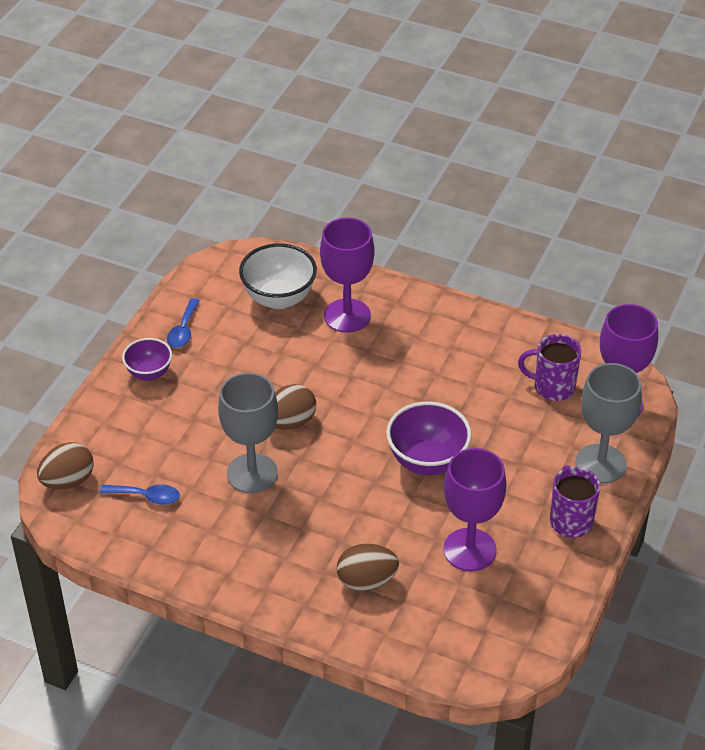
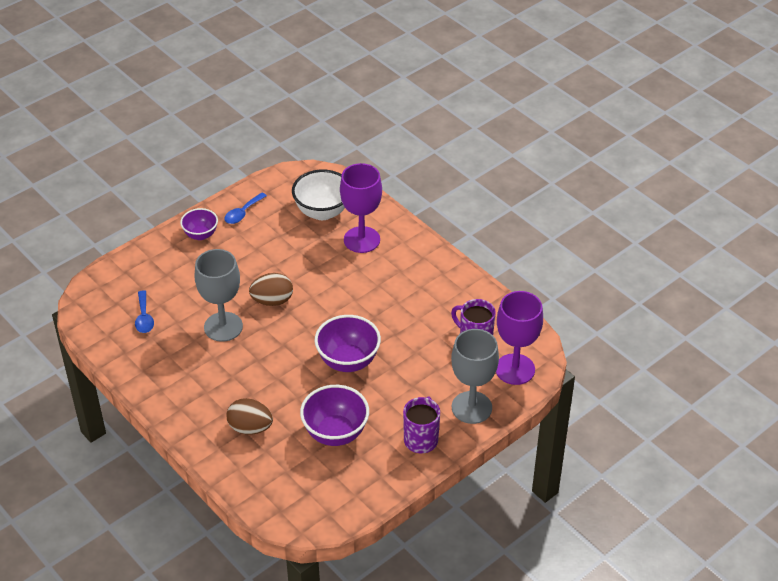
camera: 25 degrees right, 0 degrees up
(68, 481) = (101, 289): brown egg -> none
(146, 496) = (144, 317): blue spoon -> blue spoon turned 45 degrees clockwise
(469, 550) = (335, 433): purple goblet -> purple bowl

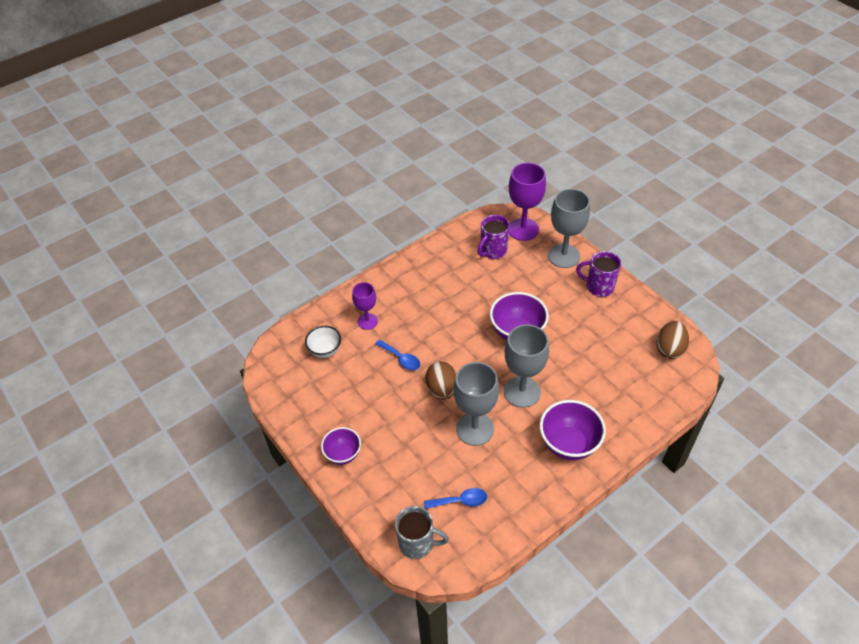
camera: 85 degrees left, 5 degrees up
(105, 290) = (417, 543): none -> grey mug
(243, 213) = (316, 417): blue spoon -> blue spoon (401, 359)
(250, 428) = (598, 403): brown egg -> brown egg (669, 349)
(267, 364) = (522, 392): none -> grey goblet
(322, 212) = (325, 351): white bowl -> white bowl, size x0.62
(335, 433) = (598, 341): purple bowl -> purple bowl (568, 444)
(362, 240) = (367, 321): purple goblet -> purple goblet, size x0.60

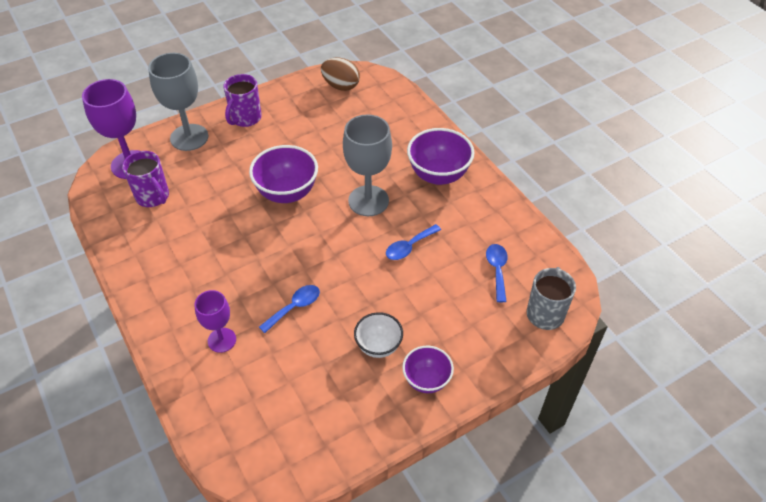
camera: 85 degrees left, 0 degrees up
(325, 351) = (258, 394): white bowl -> white bowl (378, 346)
(442, 389) = (350, 271): brown egg -> none
(475, 429) = (409, 247): grey goblet -> blue spoon

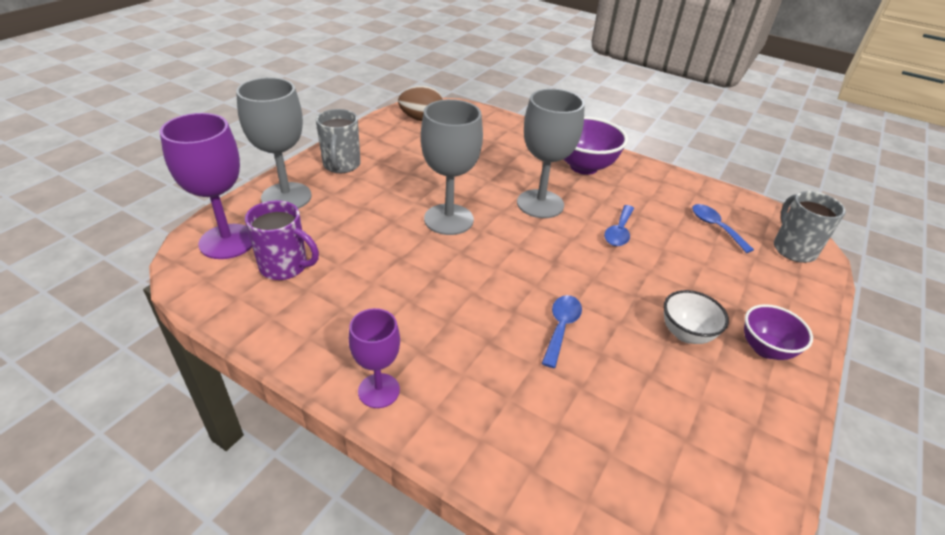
camera: 30 degrees left, 10 degrees down
(222, 340) = (509, 397): purple goblet -> purple goblet (379, 390)
(245, 118) = (341, 165): purple mug -> grey mug
(287, 193) = (448, 219): purple bowl -> grey goblet

